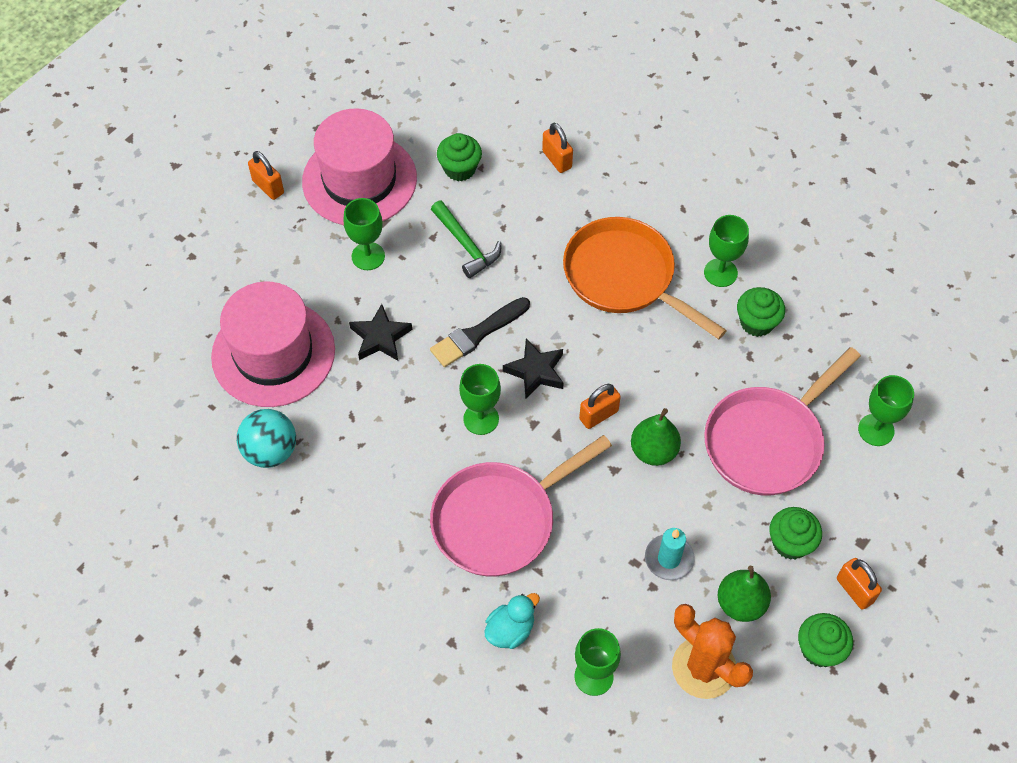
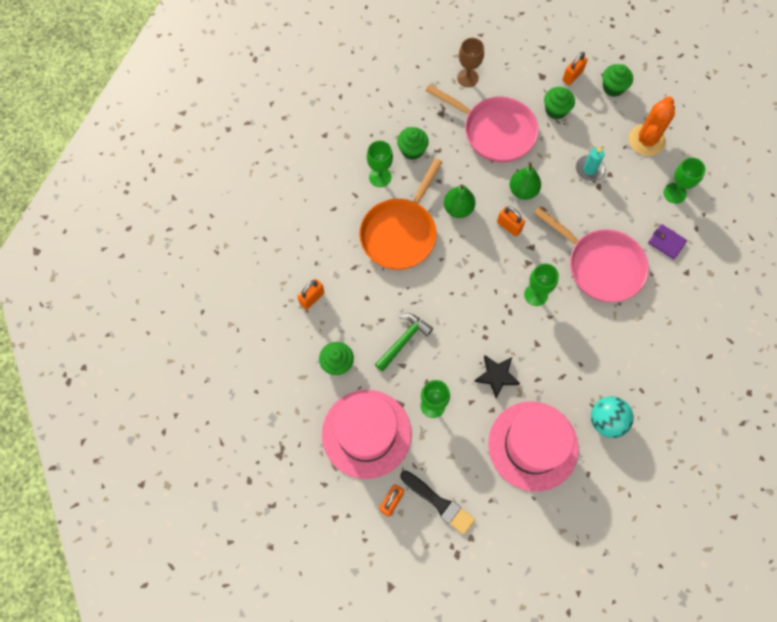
camera: 105 degrees left, 10 degrees up
(477, 334) = (473, 314): black brush -> black brush (439, 503)
(510, 630) = (666, 242): turquoise duck -> purple wallet
(536, 371) = (490, 270): black star -> none
(740, 603) = (602, 129): green pear -> green pear (458, 208)
(876, 430) = (467, 78): green goblet -> brown goblet

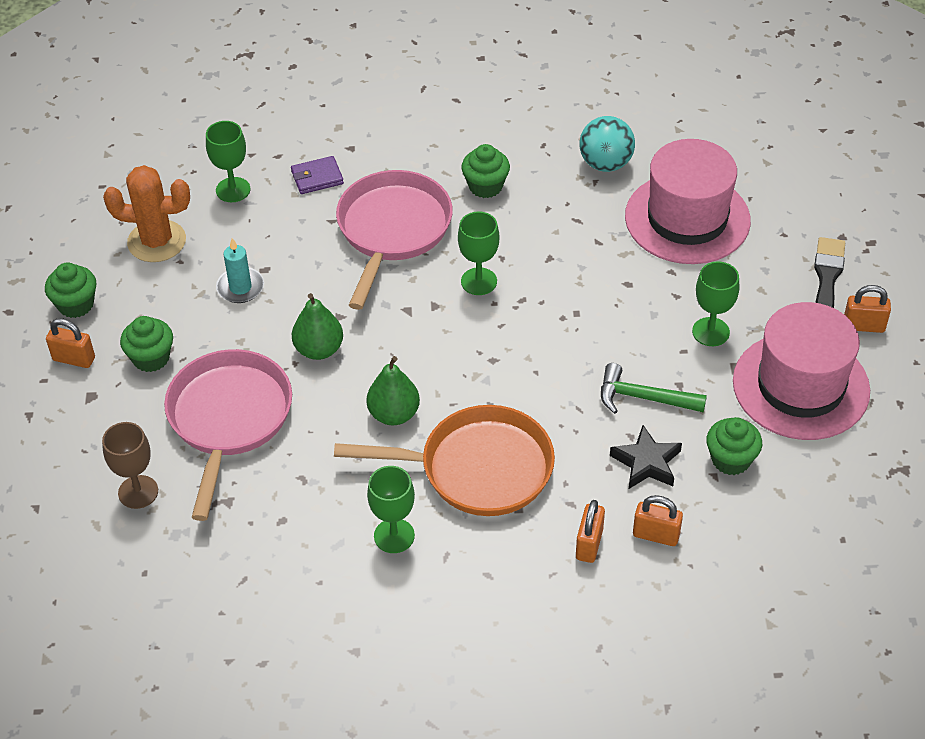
camera: 115 degrees left, 20 degrees down
(412, 150) = (320, 512): green cupcake -> green cupcake (485, 186)
(496, 376) = (623, 282): black star -> black star (646, 462)
(509, 226) = (389, 345): orange padlock -> orange padlock (589, 544)
(666, 242) = (317, 178): purple wallet -> purple wallet turned 60 degrees clockwise

